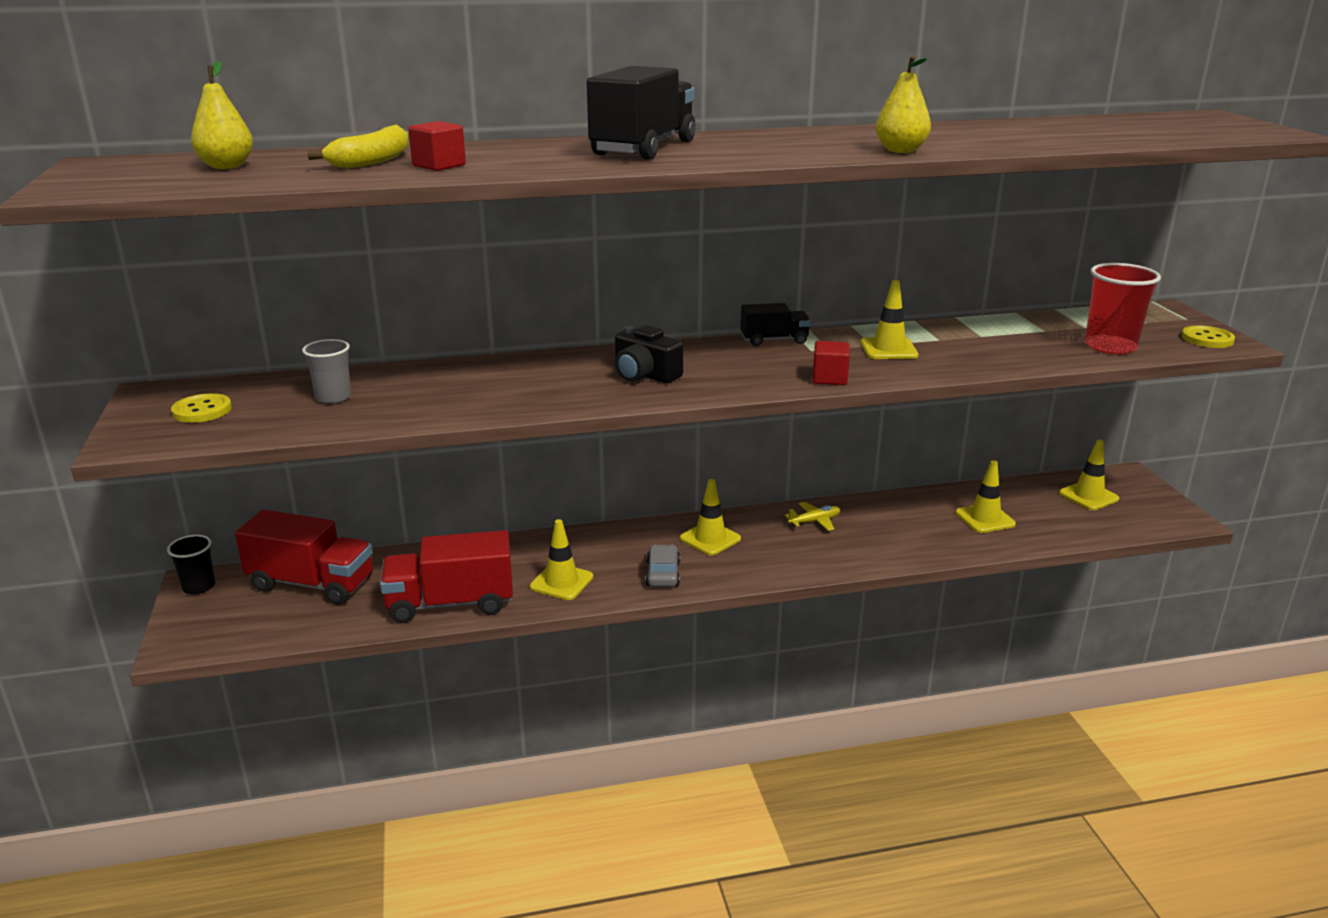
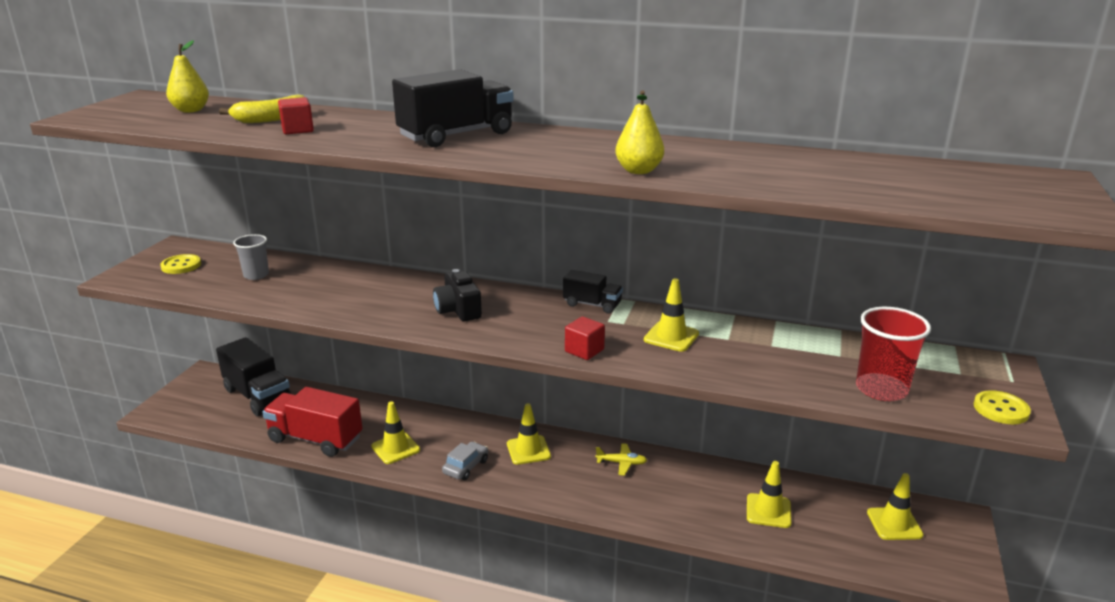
camera: 30 degrees right, 0 degrees up
(199, 586) = (202, 377): black cup -> none
(311, 584) = (258, 396): red truck -> black truck

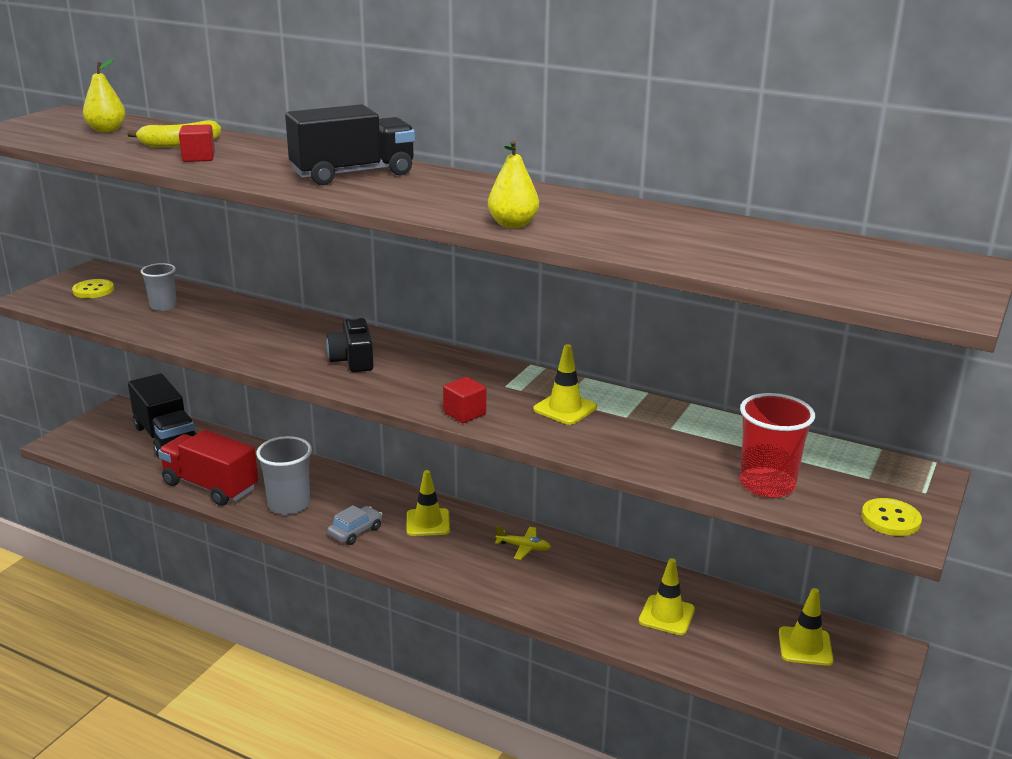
camera: 10 degrees right, 0 degrees up
(395, 448) = (289, 505): yellow traffic cone -> grey cup
(592, 305) = (497, 367): black truck -> none

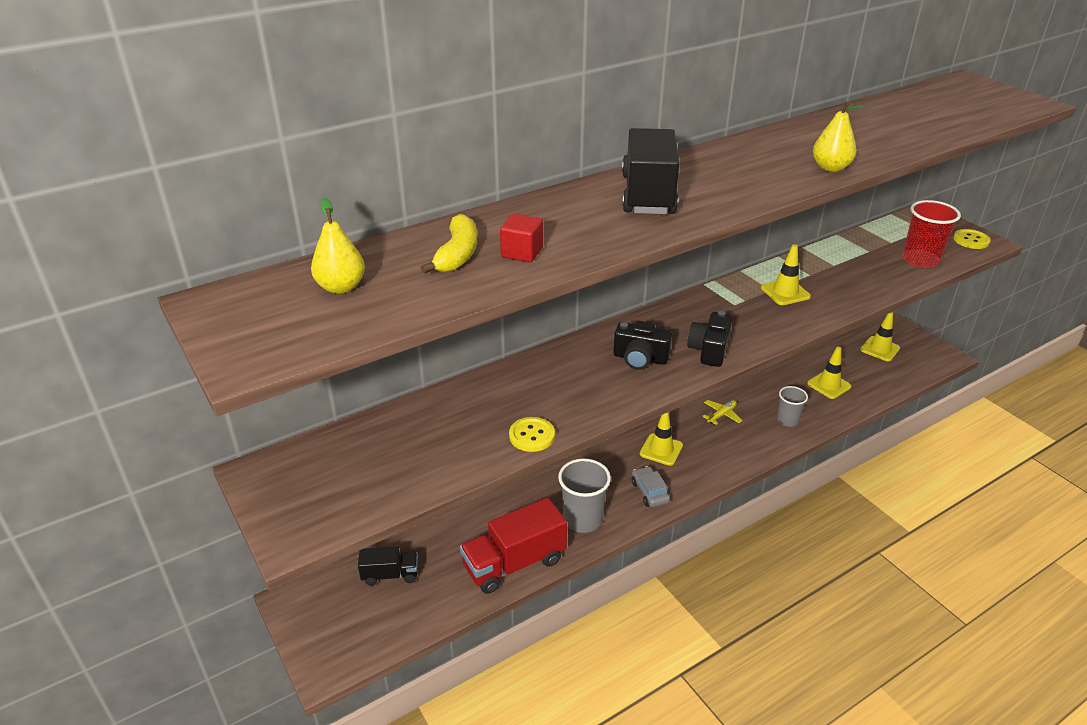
camera: 60 degrees left, 10 degrees up
(93, 290) = (322, 483): yellow button -> yellow button (532, 436)
(163, 306) = (420, 440): grey cup -> grey cup (787, 420)
(165, 437) = (390, 575): black truck -> black truck, size x0.55
(399, 388) = (709, 350): none -> black camera
(464, 413) = (770, 333): red cube -> none

